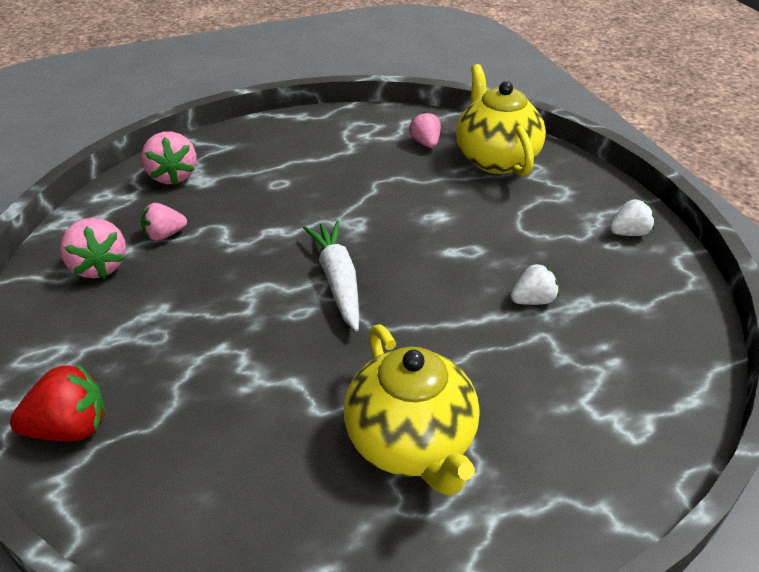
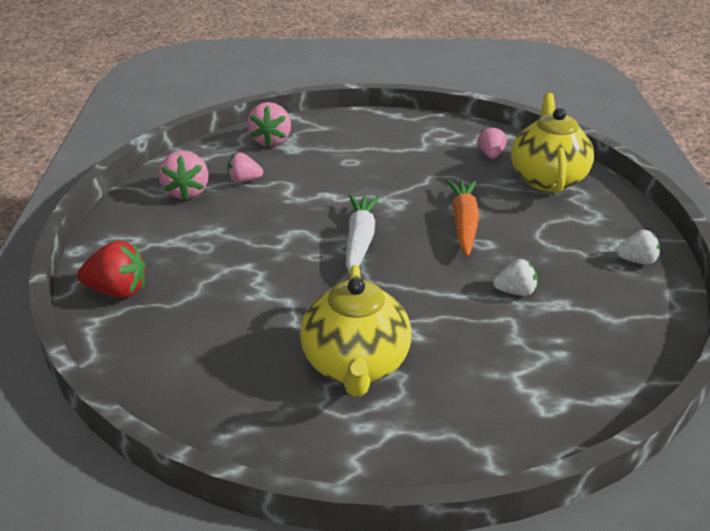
camera: 20 degrees right, 5 degrees down
(439, 231) = (463, 223): none -> orange carrot

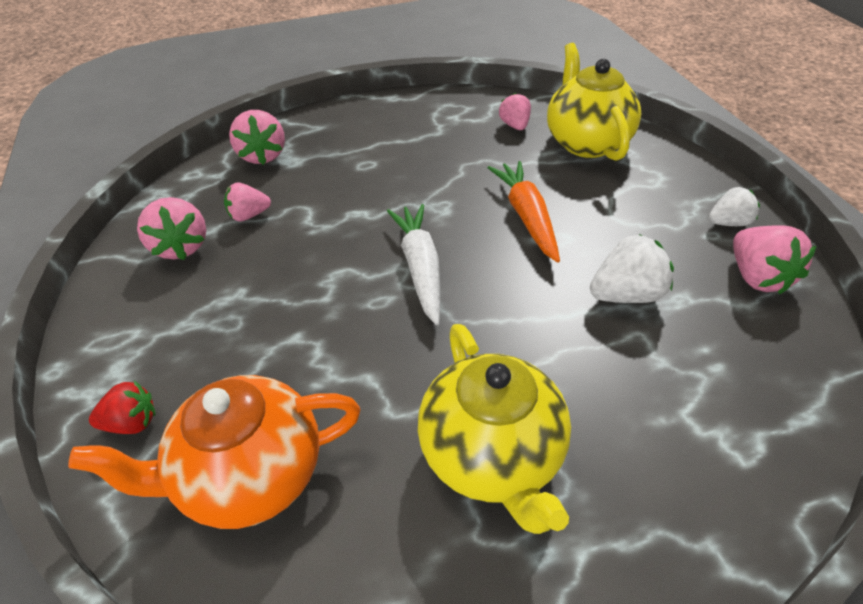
camera: 15 degrees left, 10 degrees up
(118, 291) = (132, 422): red strawberry -> red strawberry, size x0.65
(184, 337) = (250, 476): none -> orange teapot
(515, 291) = (626, 294): white strawberry -> white strawberry, size x1.54
(635, 303) = (757, 277): none -> pink strawberry

